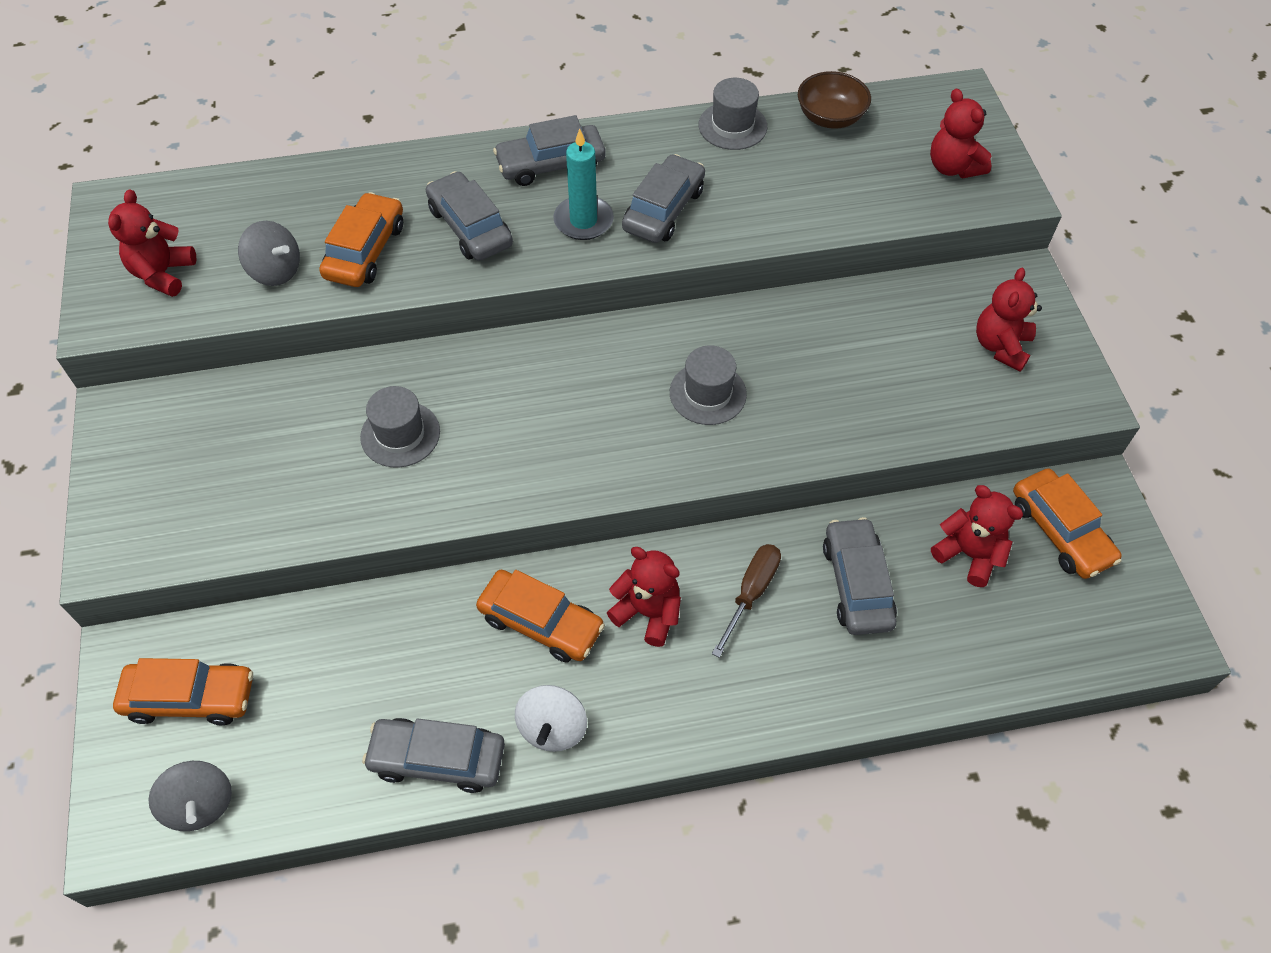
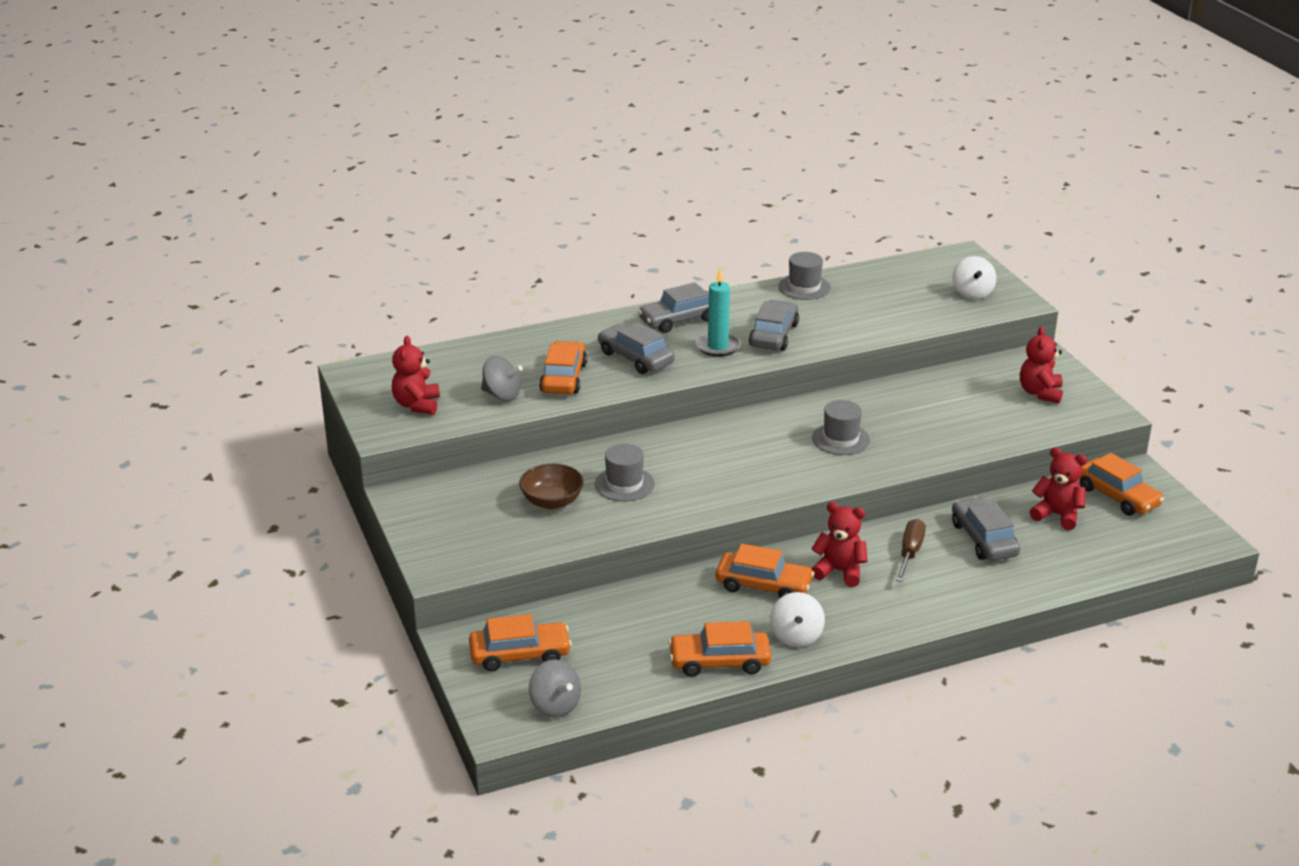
camera: 10 degrees left, 25 degrees down
(437, 759) = (719, 662): grey car -> orange car
(830, 117) = (873, 276): brown bowl -> brown bowl (552, 501)
(953, 167) = (972, 293): red teddy bear -> white spinning top

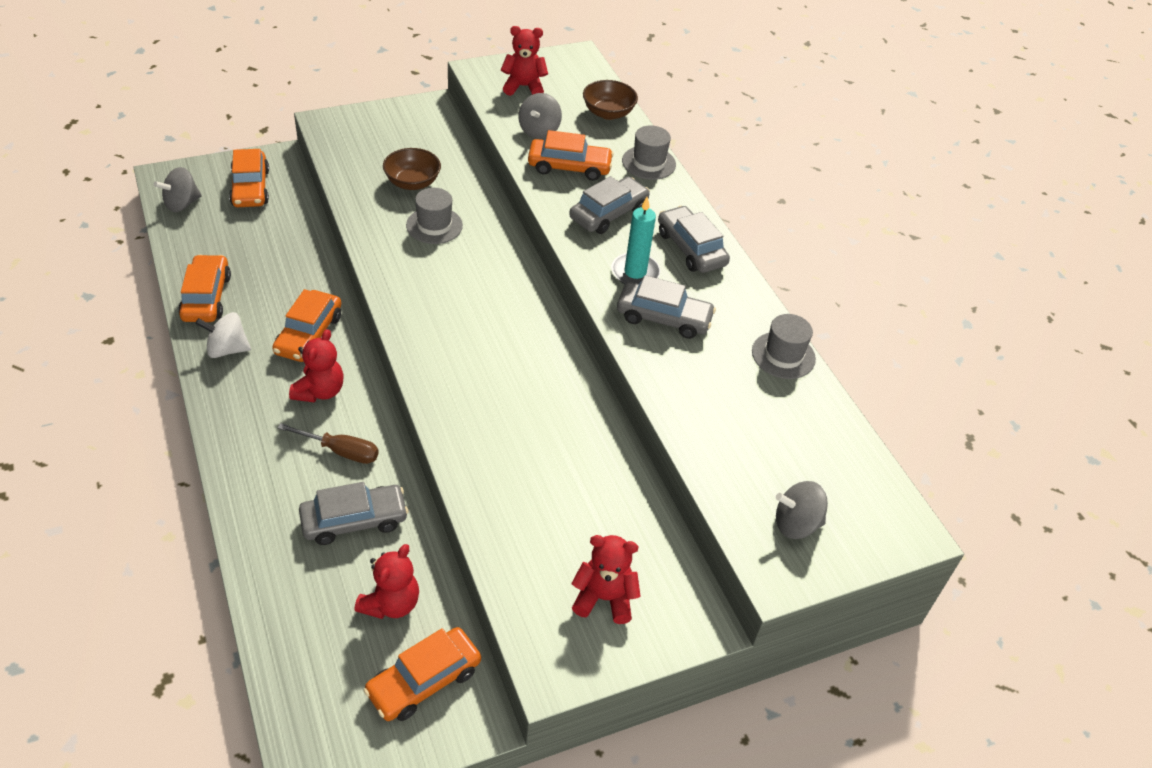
camera: 85 degrees right, 15 degrees up
(466, 356) = (608, 113): none -> brown bowl
(840, 439) = (502, 385): grey hat -> grey hat (648, 163)
(972, 293) = (796, 524): white spinning top -> grey spinning top

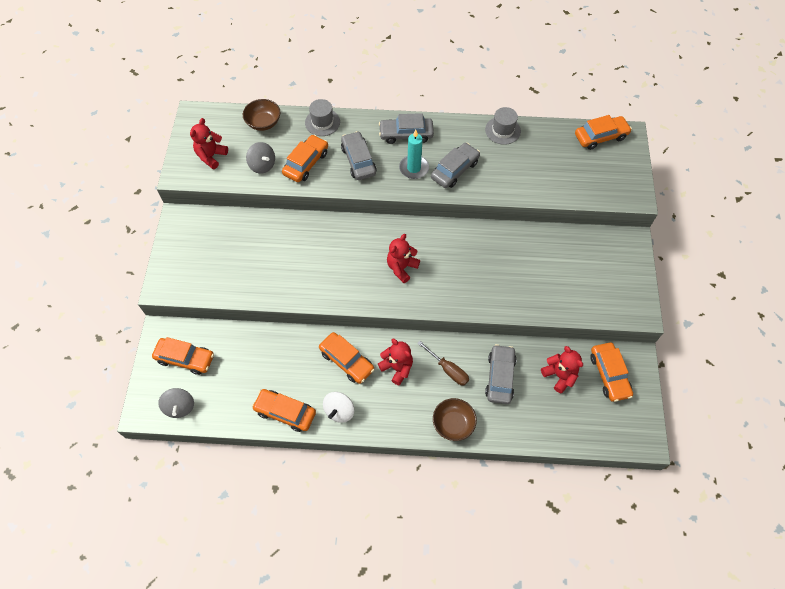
camera: 60 degrees left, 15 degrees up
(341, 451) = (448, 369): brown screwdriver -> brown screwdriver turned 90 degrees clockwise
(412, 182) = (254, 255): brown bowl -> brown bowl (453, 423)
(434, 225) = (303, 257): grey hat -> none
(604, 598) = (606, 275): red teddy bear -> red teddy bear (401, 268)
(796, 524) = (609, 175): grey spinning top -> none
(873, 491) = (600, 136): none -> orange car

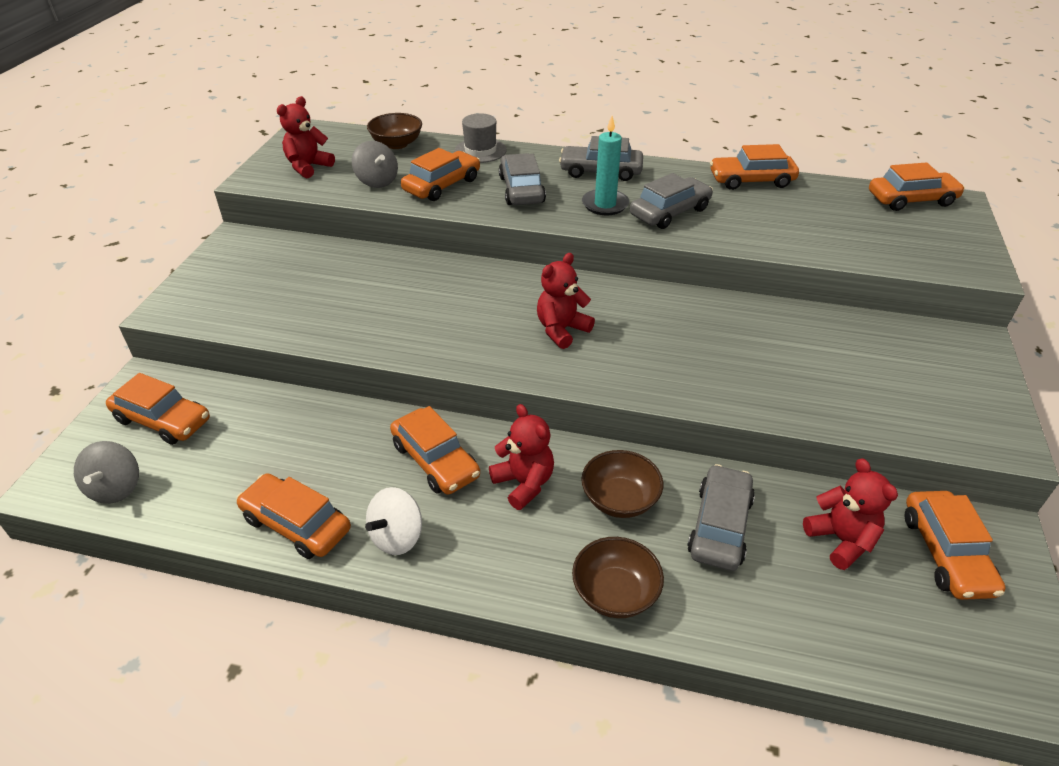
camera: 10 degrees right, 20 degrees down
(448, 369) = (619, 499): brown screwdriver -> brown bowl
(503, 130) = (751, 180): grey hat -> orange car

